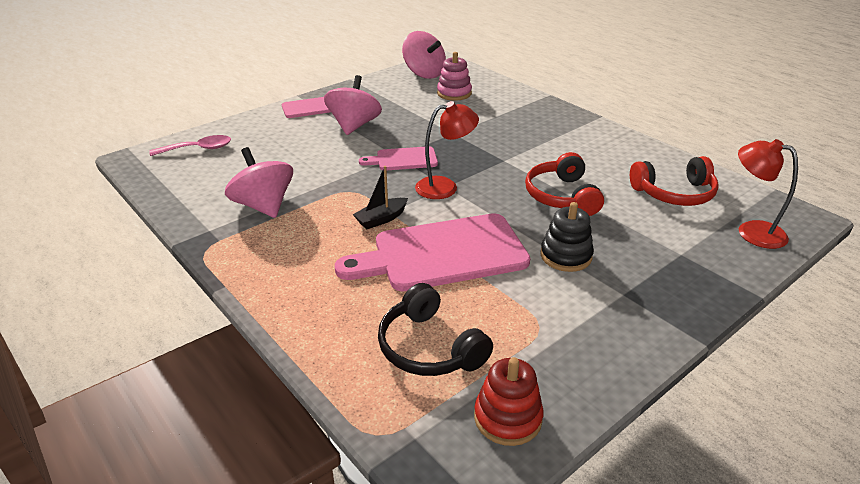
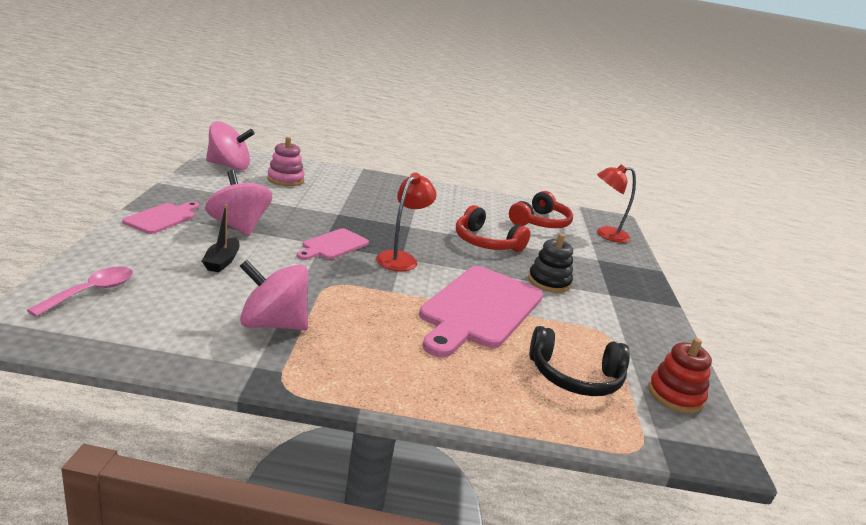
camera: 50 degrees left, 10 degrees down
(381, 219) = (395, 299): black boat -> black boat (222, 261)

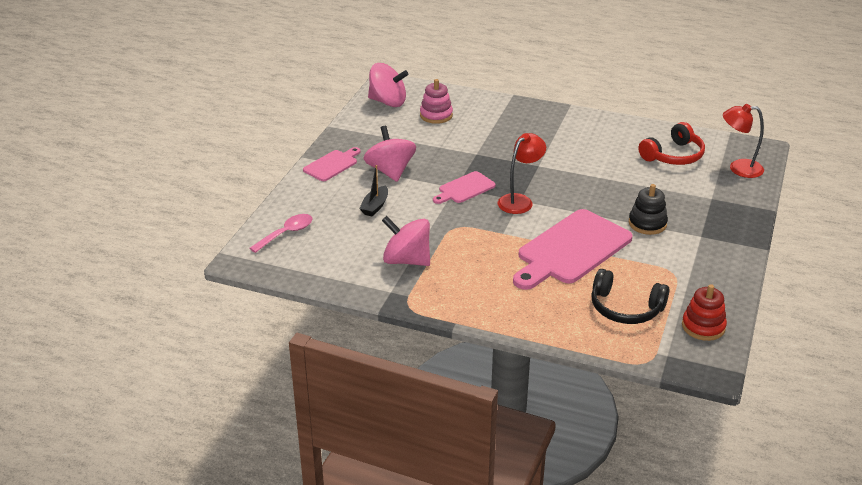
camera: 20 degrees right, 10 degrees up
(486, 242) = (605, 181): red headphones -> none

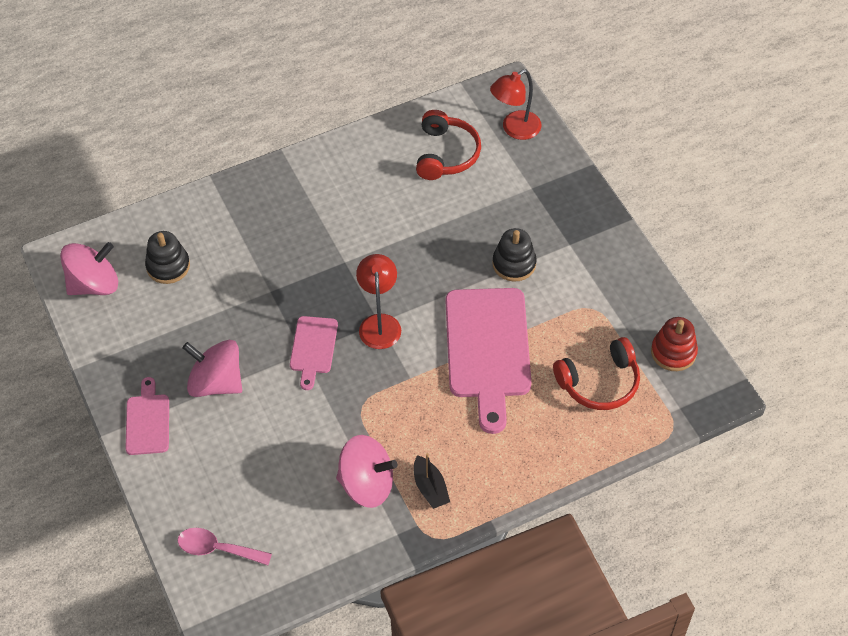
camera: 45 degrees left, 20 degrees up
(286, 233) = (217, 549): pink spoon -> pink spoon turned 75 degrees counterclockwise
(375, 206) = (258, 442): black boat -> black boat (430, 488)
(406, 260) = (367, 484): pink spinning top -> pink spinning top turned 150 degrees counterclockwise
(436, 115) = (168, 266): pink stacking toy -> black stacking toy
(625, 308) = (599, 383): black headphones -> red headphones

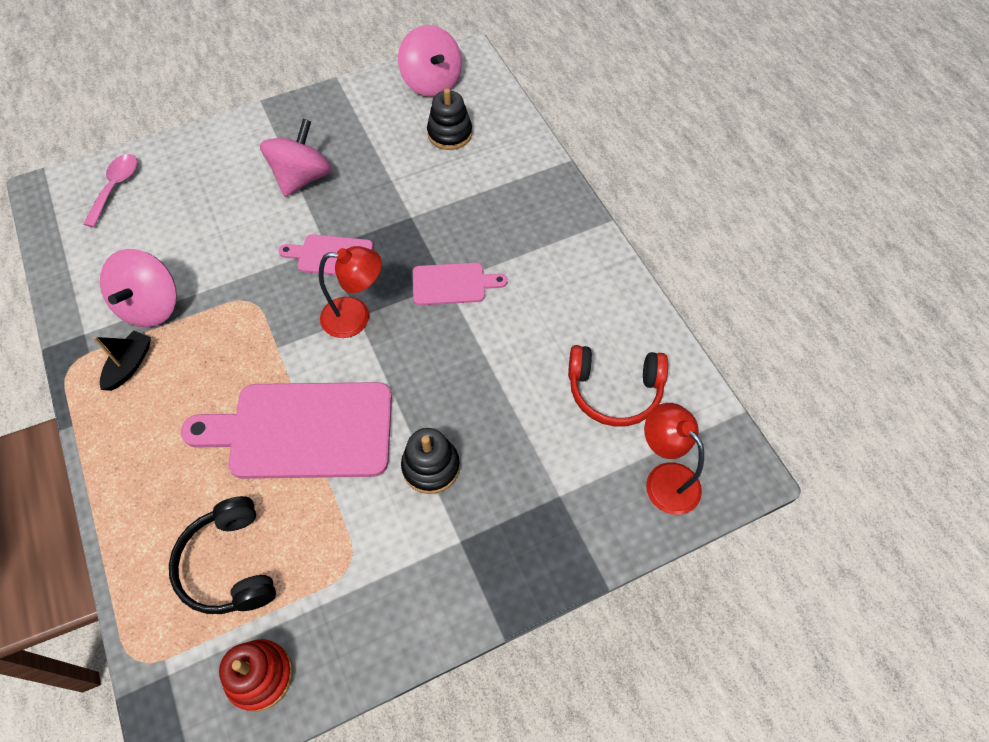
camera: 90 degrees right, 5 degrees up
(147, 421) = (268, 130): pink cutting board -> pink cutting board (453, 284)
(430, 488) = (130, 365): black boat -> black boat turned 135 degrees clockwise
(599, 383) = (229, 565): red headphones -> black headphones

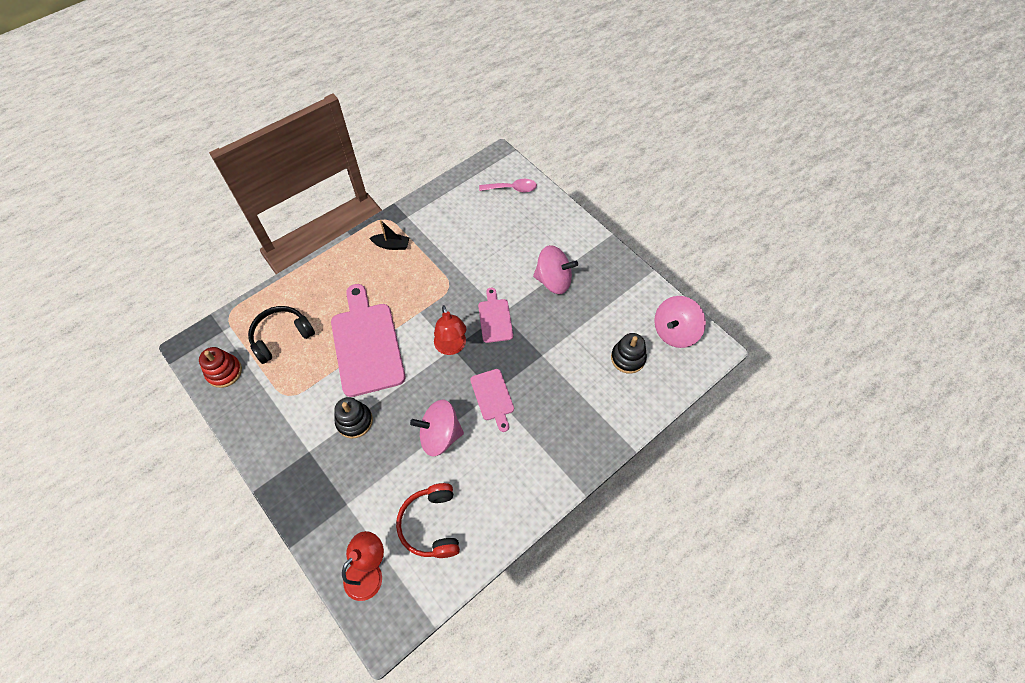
camera: 75 degrees right, 0 degrees up
(151, 306) = (433, 239): pink spinning top -> pink spinning top (440, 435)

